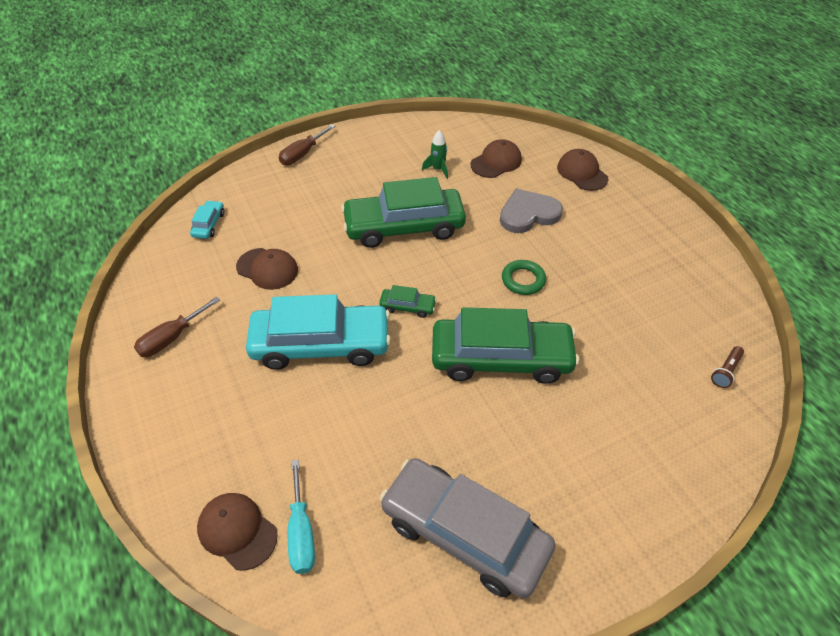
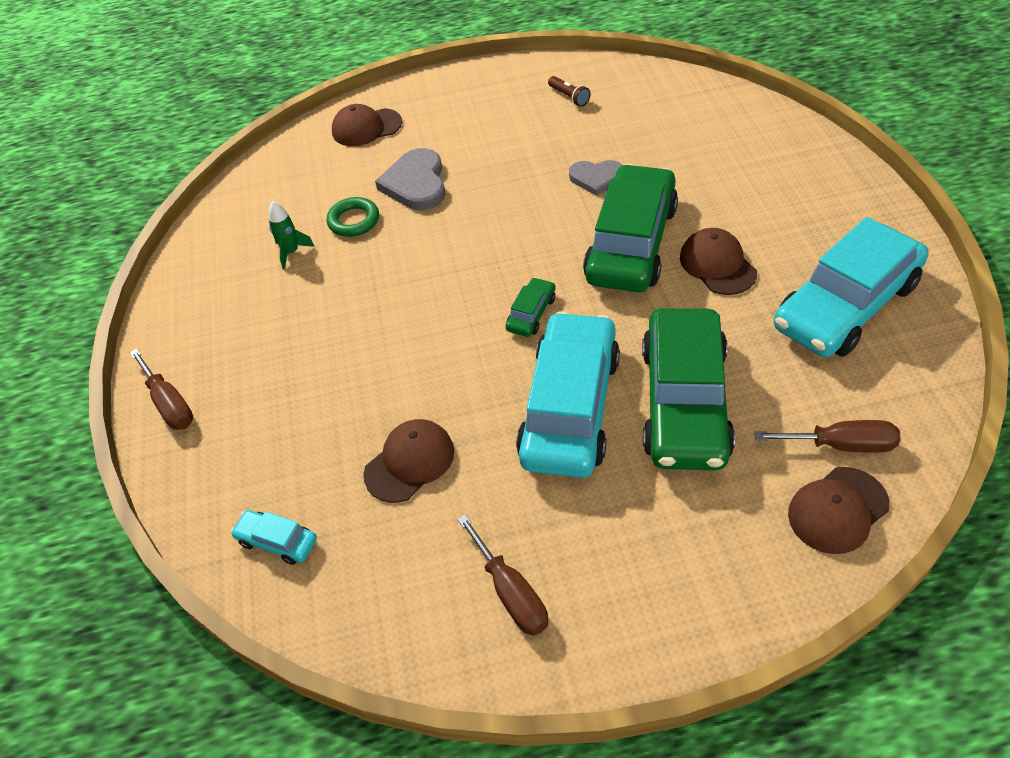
camera: 70 degrees left, 0 degrees up
(301, 532) = (841, 445): turquoise screwdriver -> brown screwdriver
(404, 227) = (388, 300): green car -> green car (684, 402)
(464, 533) = (846, 305): grey car -> turquoise car
(496, 162) = (307, 195): brown cap -> brown cap (717, 265)
(523, 280) = (521, 206): green ring -> green ring (354, 221)
(575, 323) = (596, 178): none -> grey heart
(726, 371) = (681, 94): brown flashlight -> brown flashlight (569, 97)

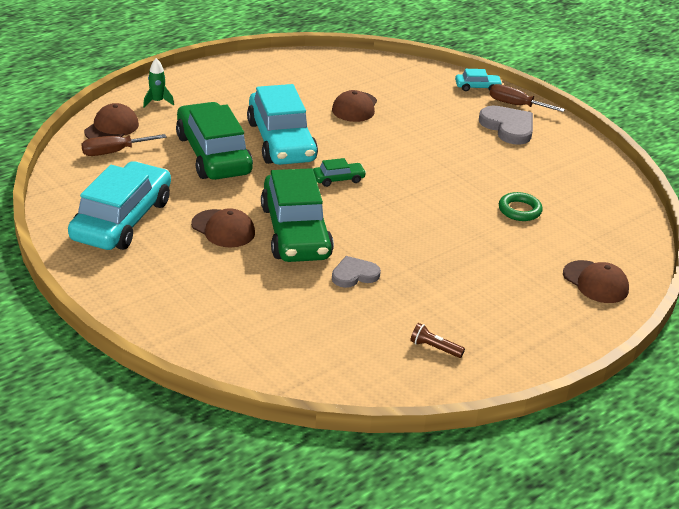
camera: 145 degrees right, 15 degrees down
(277, 541) = (395, 73): turquoise car -> turquoise car (477, 87)
(291, 252) = (540, 183): green rocket -> green rocket (157, 102)
(366, 127) = (595, 282): brown cap -> brown cap turned 90 degrees clockwise
(416, 183) = (500, 244): grey heart -> grey heart (508, 127)
(511, 592) = (266, 78): brown screwdriver -> none
(531, 313) = (338, 179): green car -> green car turned 105 degrees counterclockwise

